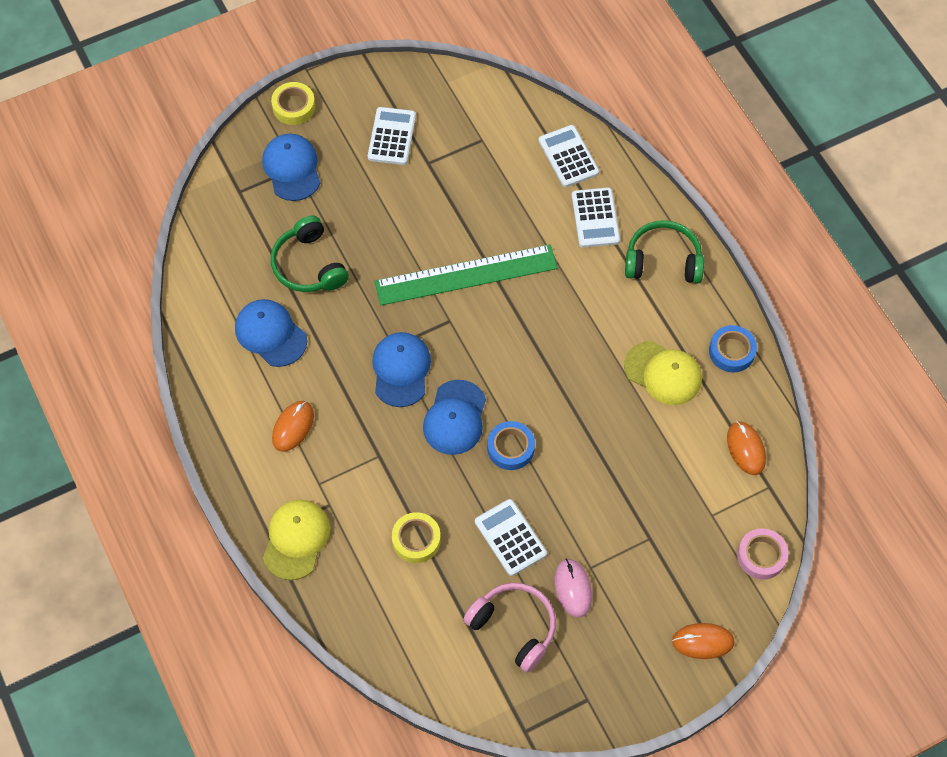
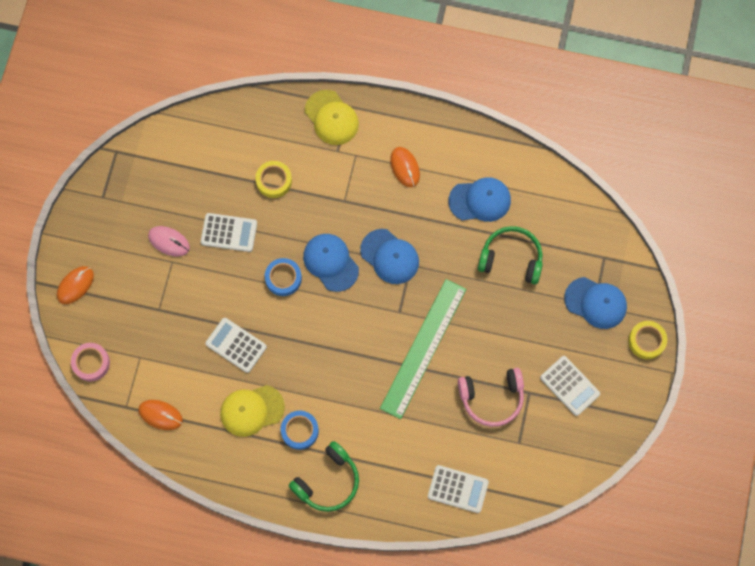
camera: 130 degrees right, 10 degrees up
(514, 627) = (176, 192): pink headphones -> pink headphones (492, 398)
(595, 218) = (396, 465): white calculator -> white calculator (236, 345)
(731, 351) = (228, 466): blue tape -> blue tape (299, 431)

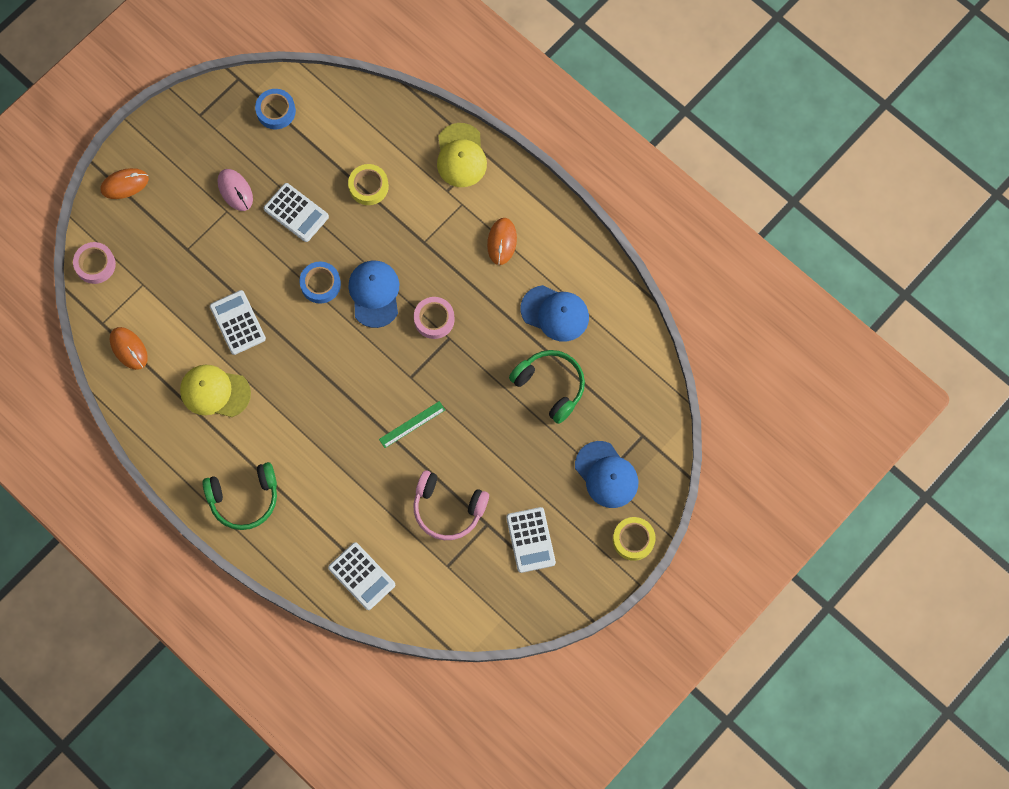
camera: 30 degrees right, 0 degrees up
(299, 431) = (247, 436): blue tape -> blue tape (276, 111)
(390, 256) = (434, 319): blue cap -> pink tape
(423, 348) = (412, 424): green ruler -> green ruler, size x0.43

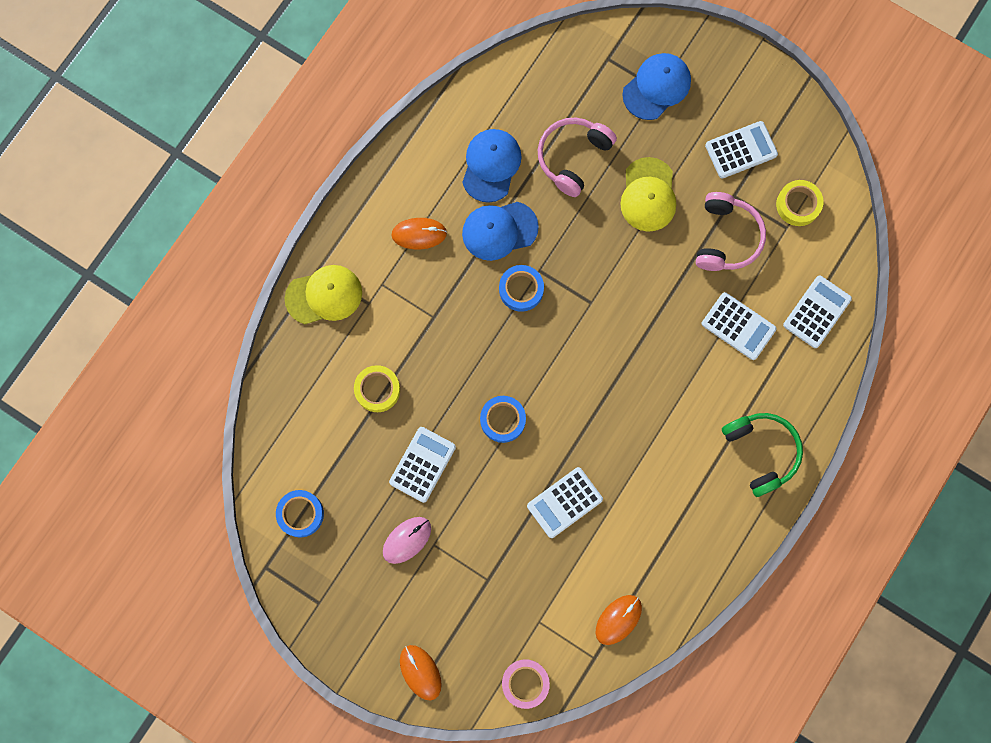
camera: 100 degrees left, 5 degrees up
(215, 392) = (649, 510): yellow cap -> yellow cap (648, 195)
(362, 502) = (738, 326): none -> white calculator
(374, 294) = (503, 359): blue cap -> blue cap (499, 230)
(412, 424) = (643, 291): green ruler -> none
(434, 319) = (521, 289): pink tape -> blue tape
(550, 386) = (573, 157): green headphones -> pink headphones
(633, 540) = (718, 51): yellow tape -> yellow tape (798, 205)

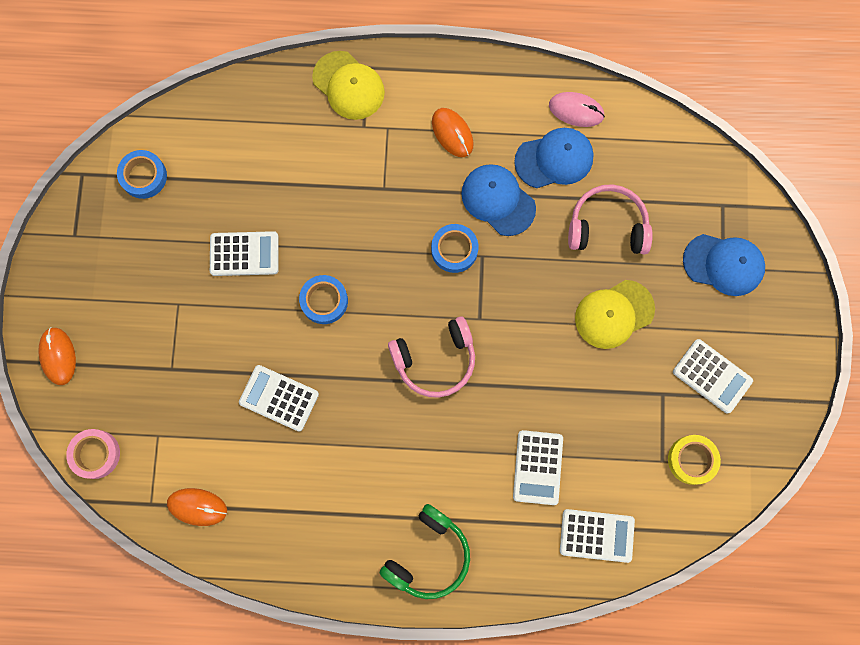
camera: 60 degrees right, 0 degrees up
(377, 390) = (290, 178): yellow tape -> none
(407, 540) = (169, 278): pink mouse -> pink mouse (576, 110)
(420, 672) = (58, 356): orange mouse -> orange mouse turned 45 degrees counterclockwise
(726, 238) = (617, 409): pink headphones -> pink headphones (435, 360)

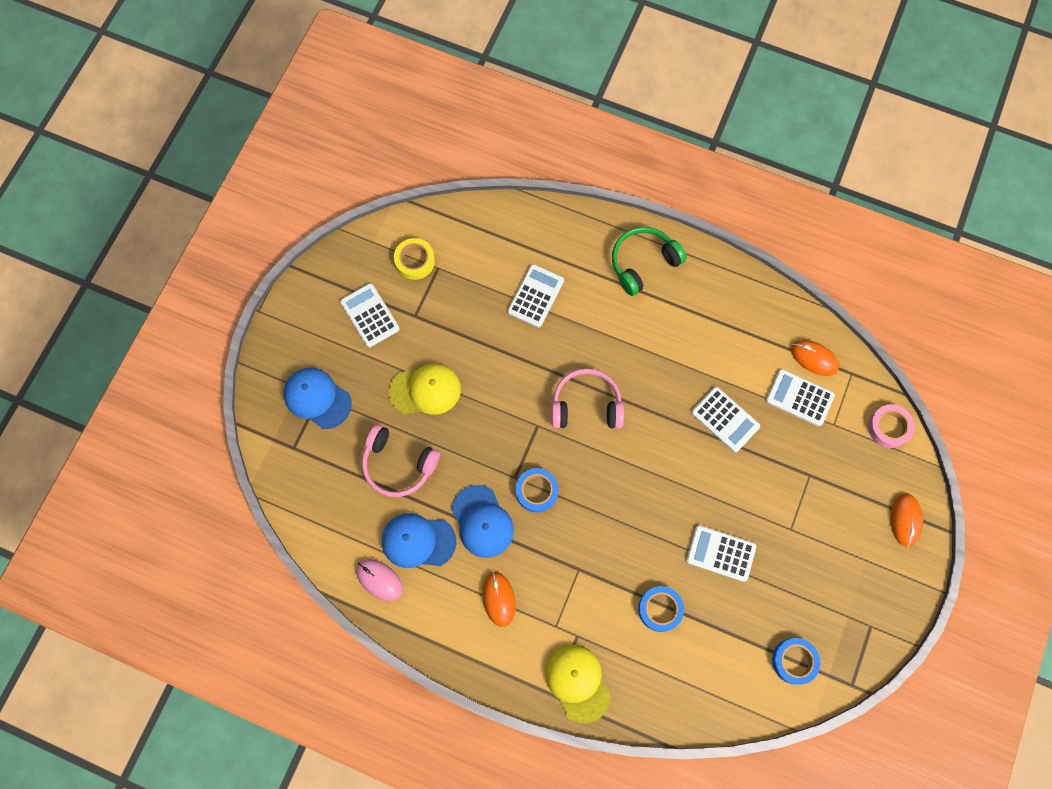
camera: 160 degrees left, 5 degrees down
(324, 301) = (663, 487): blue tape -> blue tape (660, 609)
(596, 535) = (510, 234): white calculator -> white calculator (799, 397)

